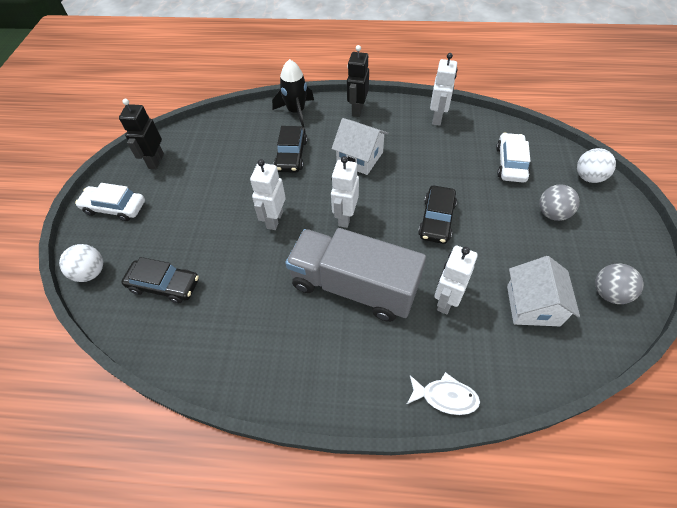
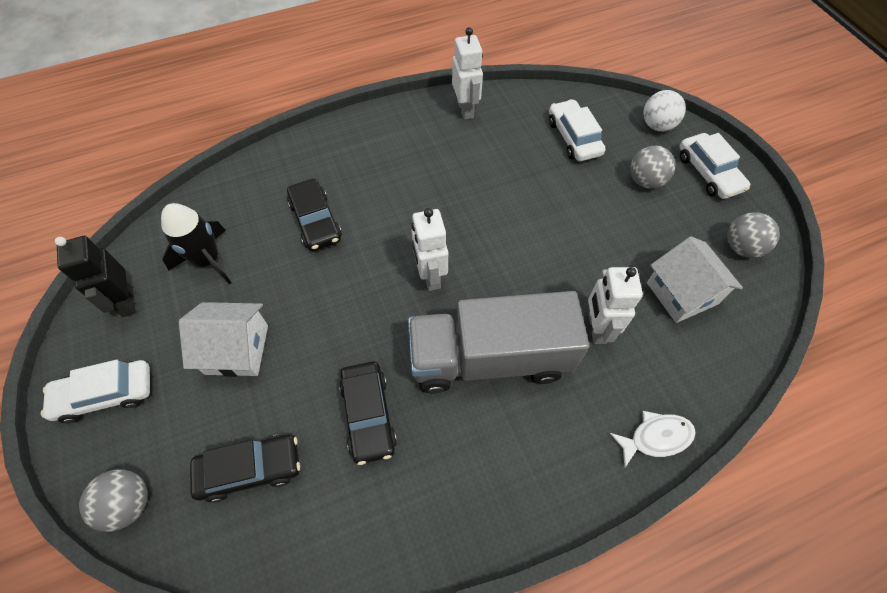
camera: 30 degrees left, 5 degrees up
(91, 272) = (129, 503): white ball -> grey ball
(274, 220) = (345, 316): white robot -> none
(296, 111) = (287, 159): black rocket -> black rocket (207, 260)
(357, 110) = (364, 131): black robot -> none
(360, 158) = (404, 193): white house -> white house (237, 349)
(436, 219) = (534, 236): black car -> black car (368, 415)
(613, 227) = (708, 173): none -> white car

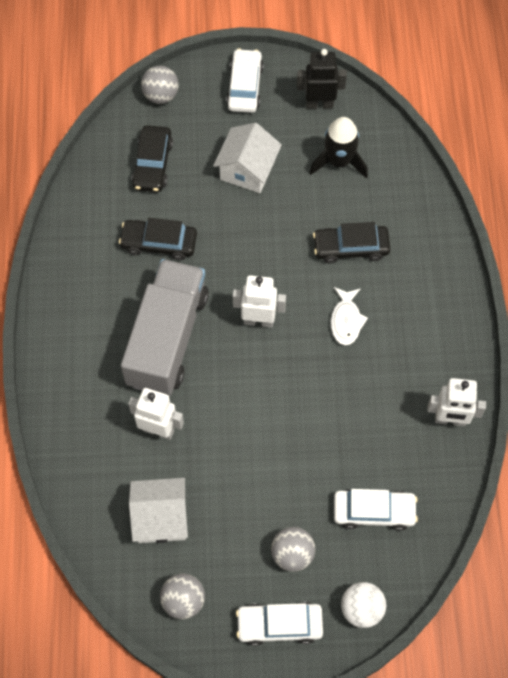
camera: 110 degrees right, 5 degrees up
(655, 438) = (57, 429): white fish -> white fish (346, 320)

